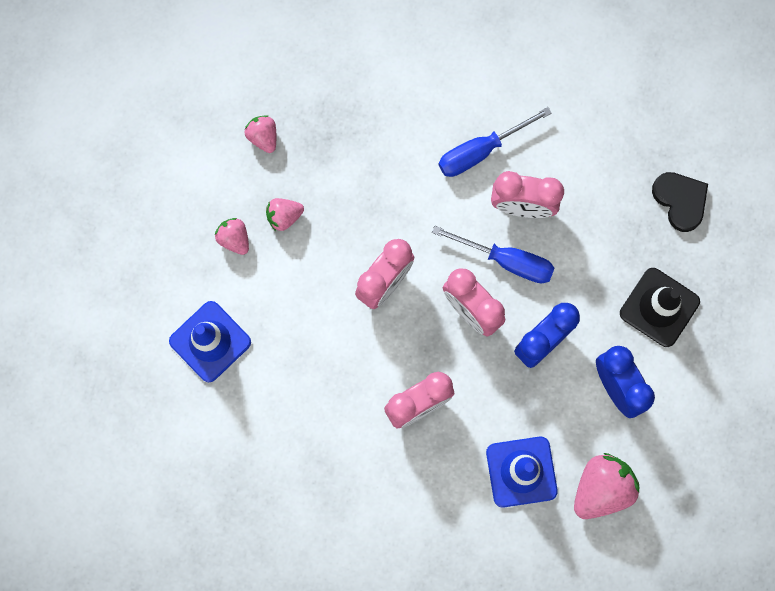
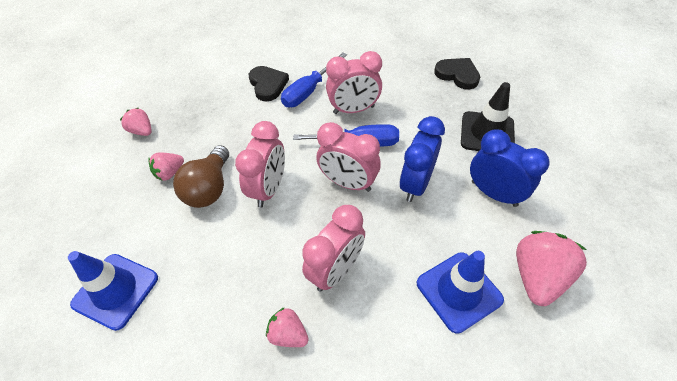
camera: 20 degrees left, 25 degrees down
(234, 239) = (128, 201): pink strawberry -> pink strawberry (288, 334)
(322, 256) = (209, 188): none -> brown light bulb
(433, 118) = (268, 85): none -> black heart

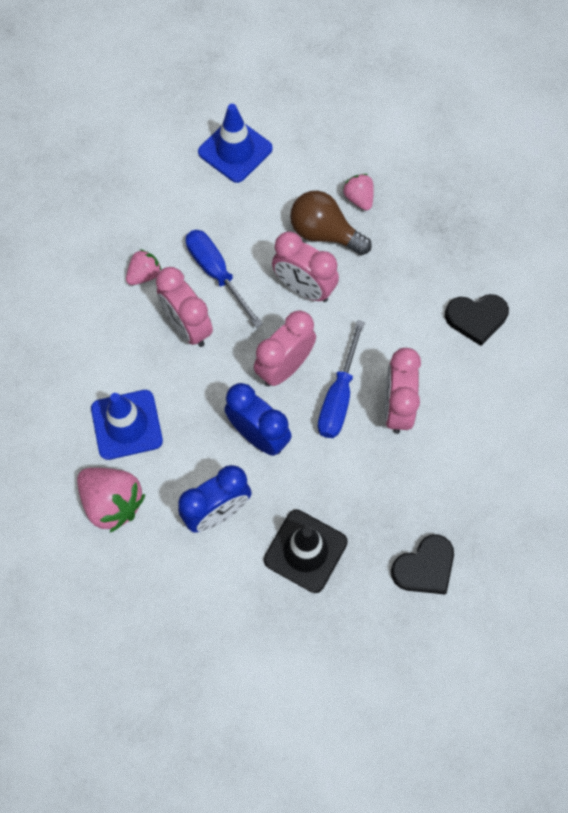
camera: 105 degrees right, 15 degrees up
(142, 131) = (433, 175): pink strawberry -> none
(309, 91) = (449, 365): blue screwdriver -> blue screwdriver (216, 273)

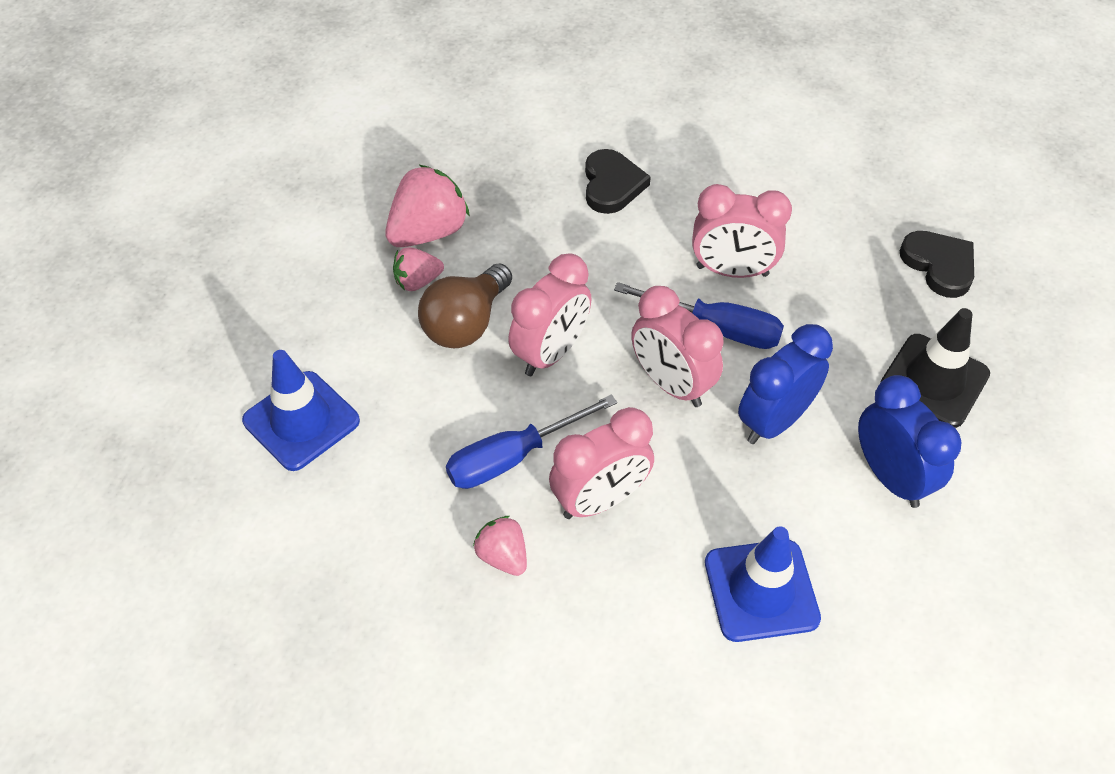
camera: 85 degrees left, 15 degrees down
(112, 503) = (889, 614): pink strawberry -> pink strawberry (428, 232)

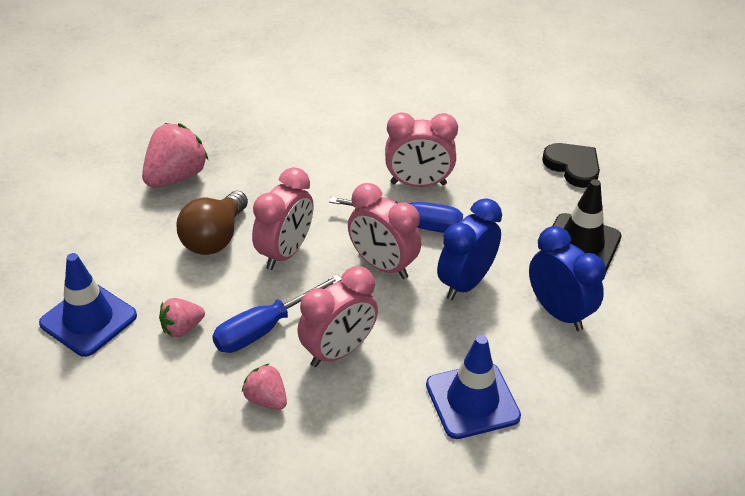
camera: 10 degrees left, 10 degrees down
(417, 281) = (171, 212): pink strawberry -> pink strawberry (182, 328)
(612, 185) = (317, 132): black heart -> none

